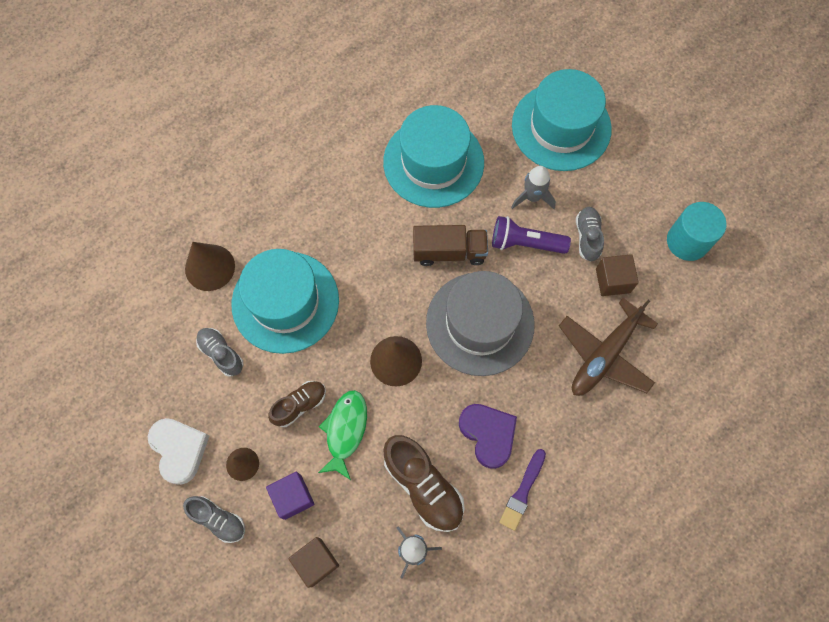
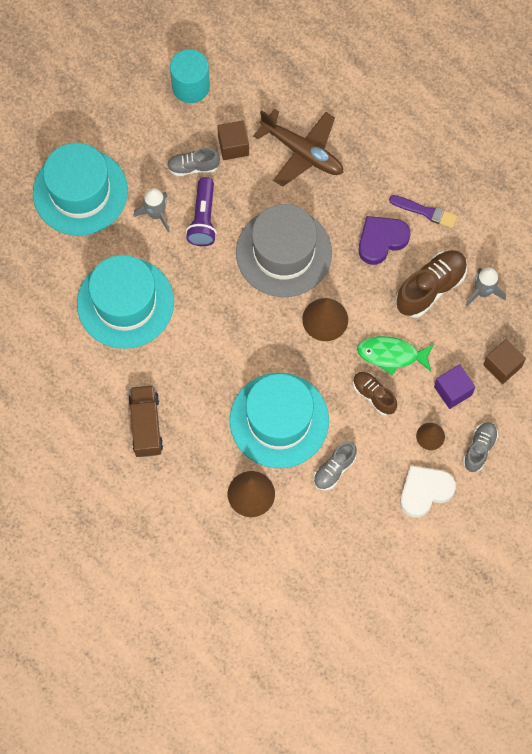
camera: 95 degrees left, 0 degrees up
(449, 252) = (217, 282): brown truck -> brown truck (146, 425)

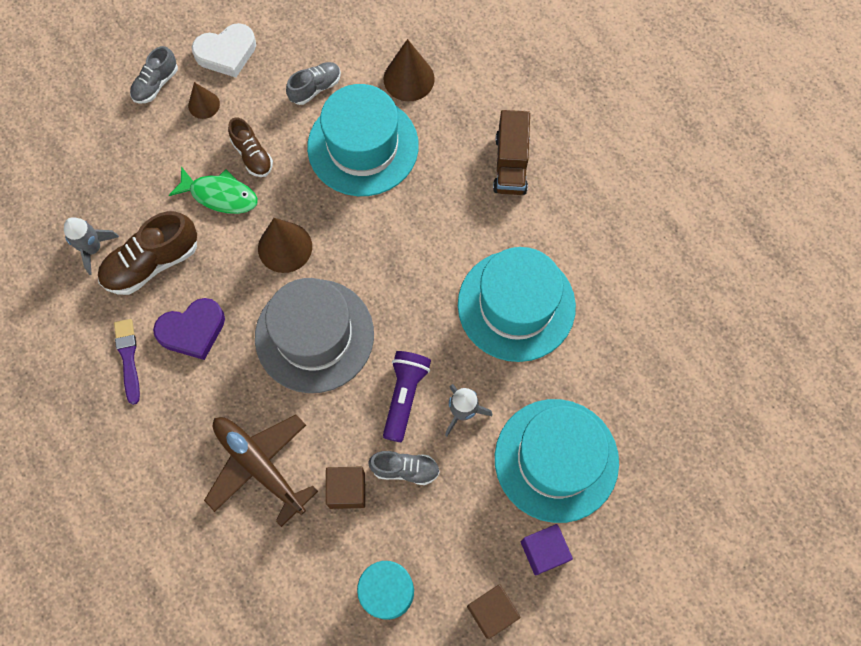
camera: 170 degrees left, 0 degrees up
(425, 212) = (128, 358): purple brush -> purple brush turned 45 degrees clockwise
(453, 391) = (164, 146): purple cube -> purple cube (543, 551)
(502, 366) = (101, 164): brown cube -> brown cube (492, 612)

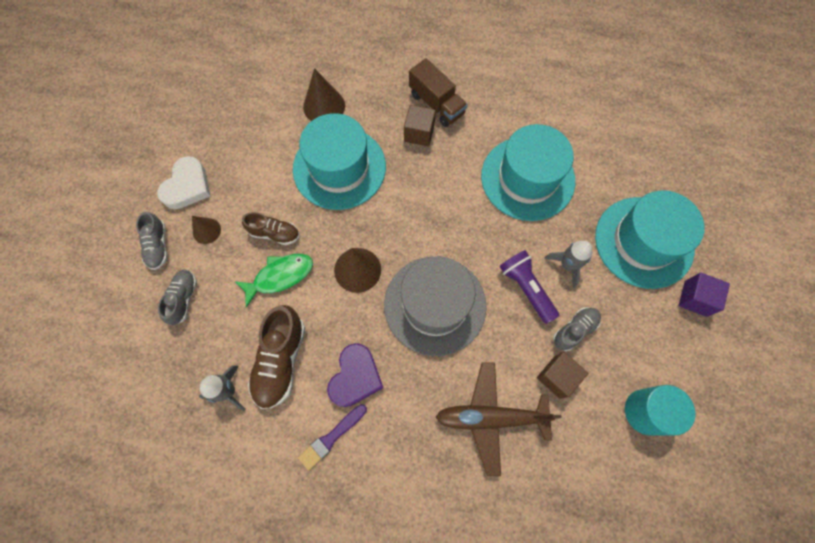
camera: 45 degrees left, 0 degrees up
(128, 358) = (332, 437): purple brush -> purple brush turned 75 degrees counterclockwise
(315, 88) = (271, 159): grey shoe -> grey shoe (183, 299)
(492, 612) = (709, 361): brown cube -> brown cube (419, 133)

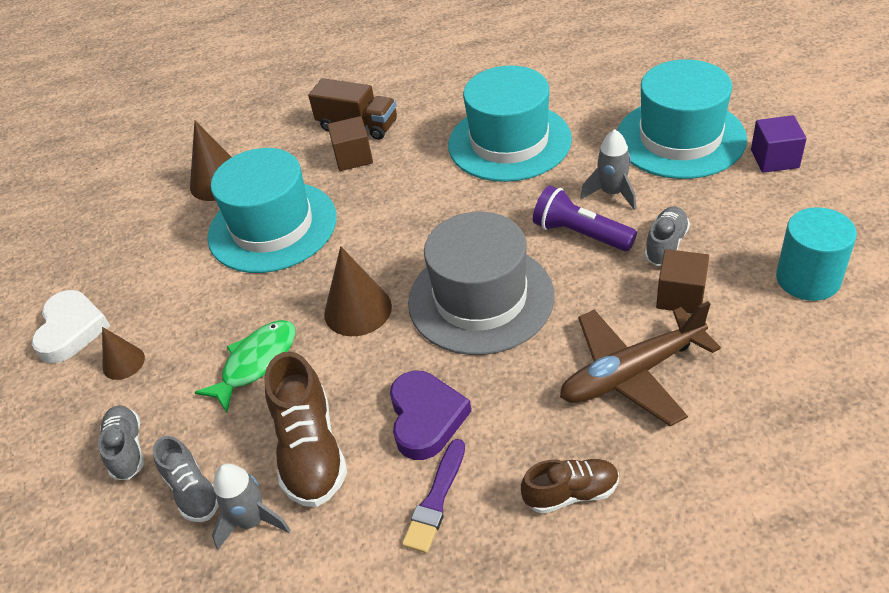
camera: 20 degrees left, 25 degrees down
(158, 246) = (59, 410): grey shoe -> grey shoe (193, 491)
(274, 233) = (223, 324): brown shoe -> brown shoe (571, 493)

